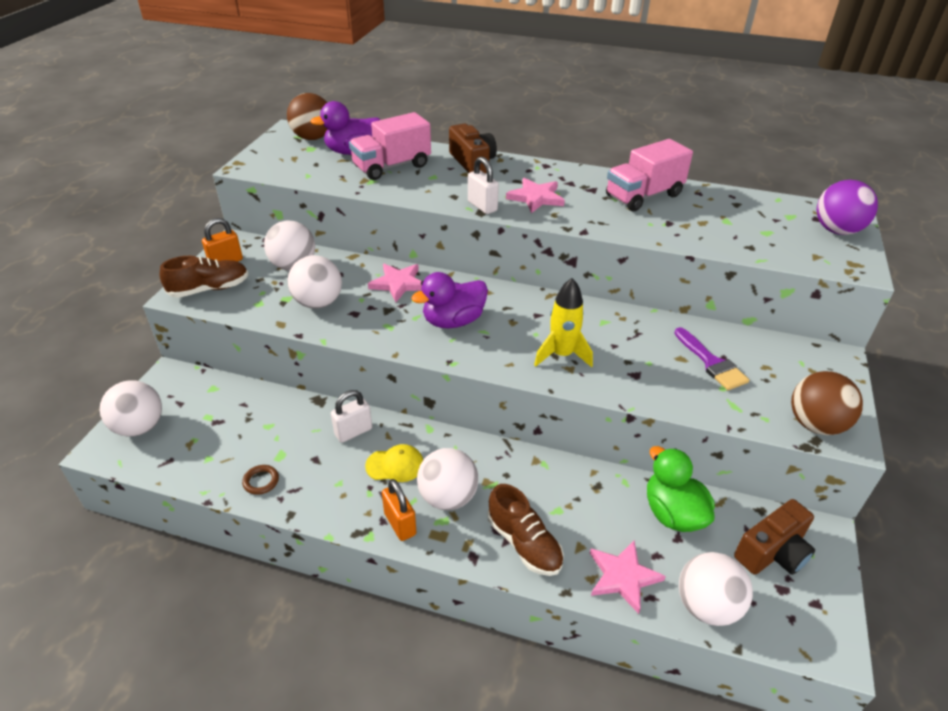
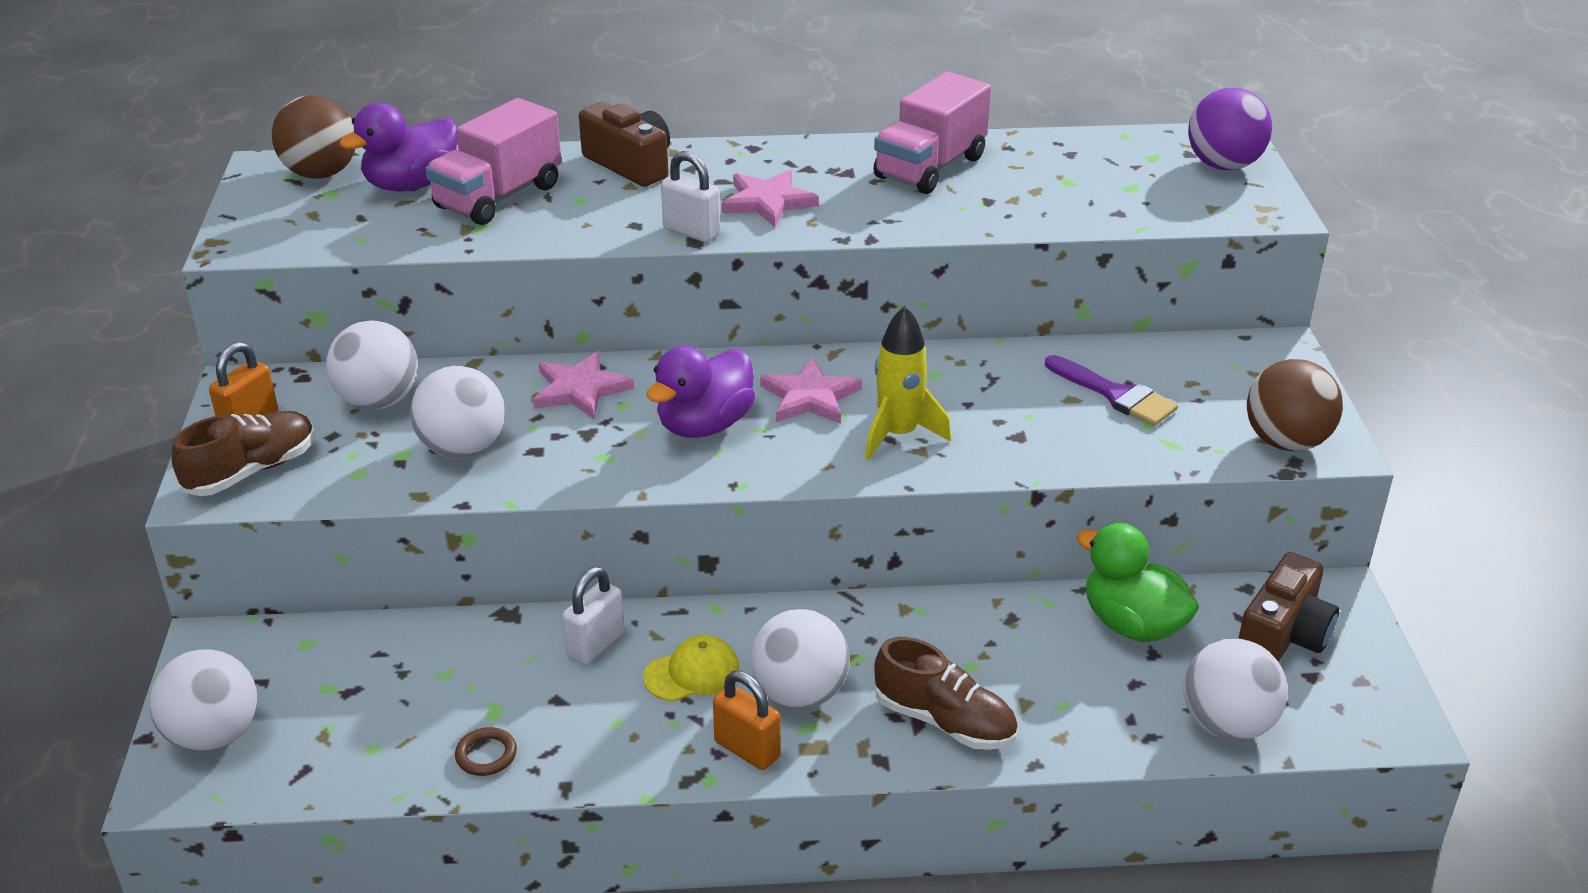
camera: 20 degrees left, 5 degrees down
(623, 577) = (1102, 723): pink star -> pink star (810, 397)

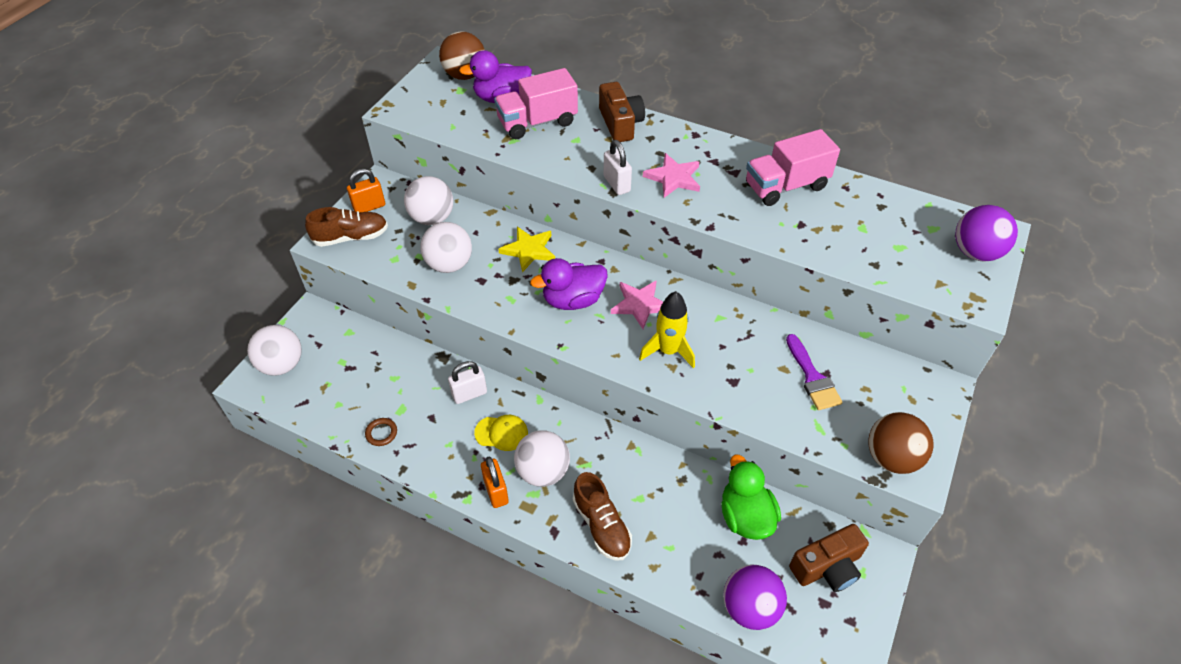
camera: 30 degrees right, 15 degrees up
(580, 389) = (529, 250): pink star -> yellow star
(1227, 724) = (750, 607): white ball -> purple ball

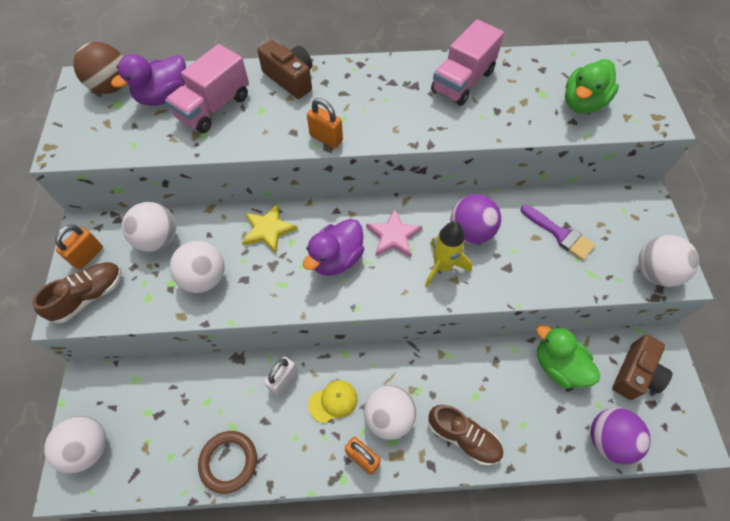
camera: 30 degrees left, 10 degrees up
(381, 433) = (228, 462): brown ring -> brown ring, size x1.85
(617, 184) = (326, 138): white padlock -> orange padlock
(673, 178) = (370, 112): pink star -> none
(891, 458) = (654, 272): brown ball -> white ball
(899, 253) = (582, 103): none -> green duck
(975, 252) = (631, 80): purple ball -> purple ball (470, 232)

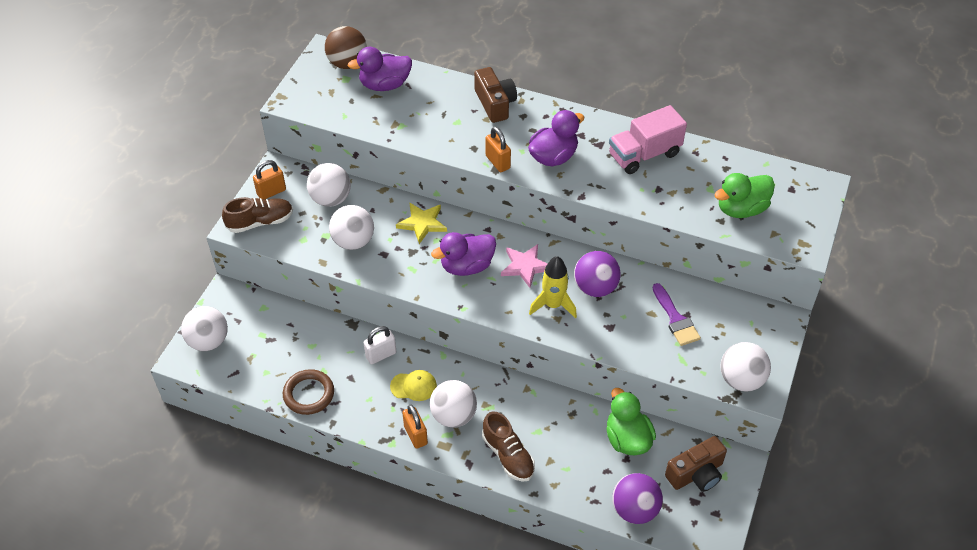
camera: 25 degrees right, 10 degrees down
(214, 107) = (420, 107): pink truck -> none
(378, 113) = (553, 157): none -> purple duck

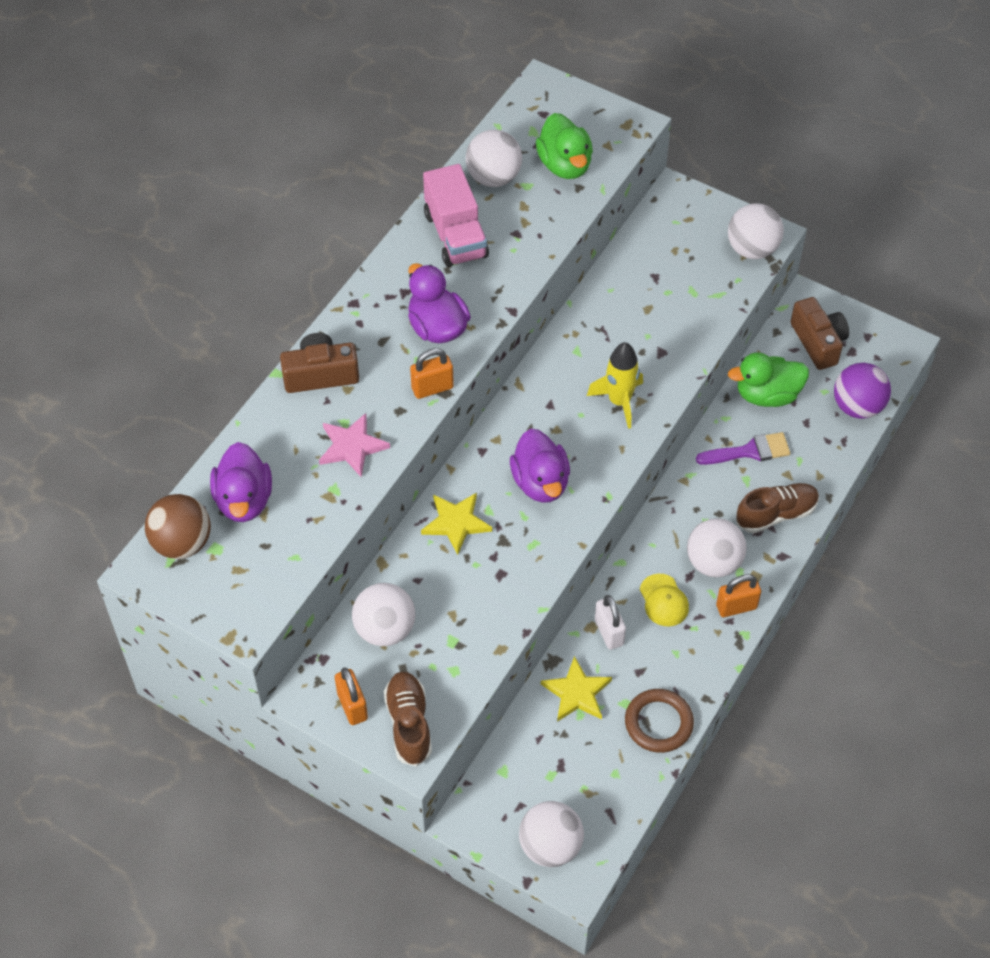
camera: 80 degrees left, 5 degrees up
(328, 341) = (577, 693): none -> yellow star
(353, 241) = (471, 608): white ball -> white ball (493, 177)
(413, 386) = (664, 600): yellow cap -> yellow cap turned 150 degrees clockwise
(525, 266) = (553, 420): pink star -> pink star (352, 447)
(595, 288) = (600, 355): purple ball -> none
(675, 319) = (660, 288): purple brush -> purple brush (749, 451)

